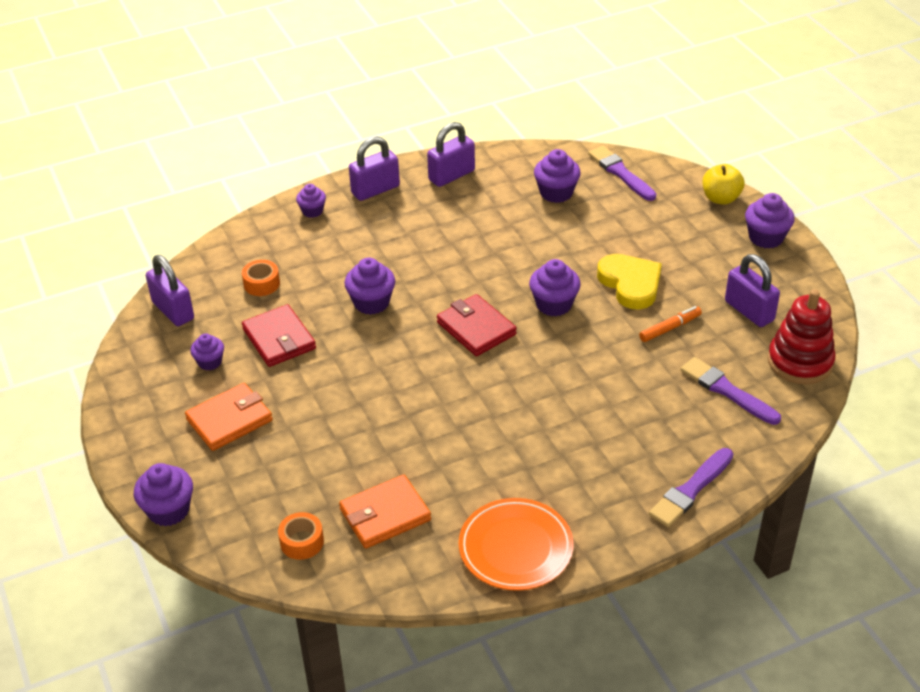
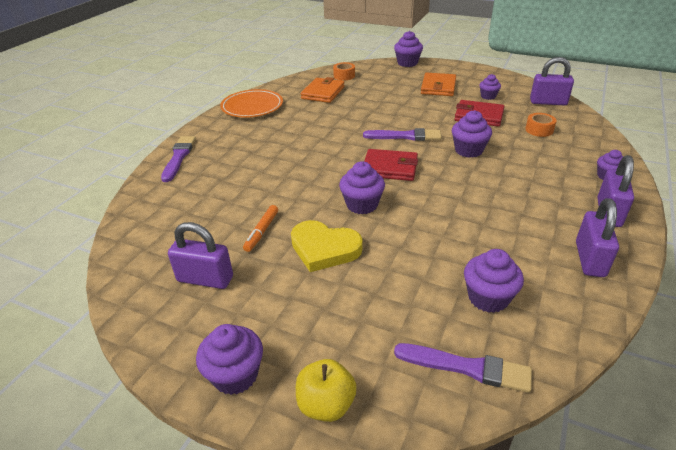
camera: 140 degrees right, 5 degrees down
(727, 391) = (187, 212): purple brush -> purple brush (405, 136)
(800, 362) = (138, 259): red stacking toy -> none

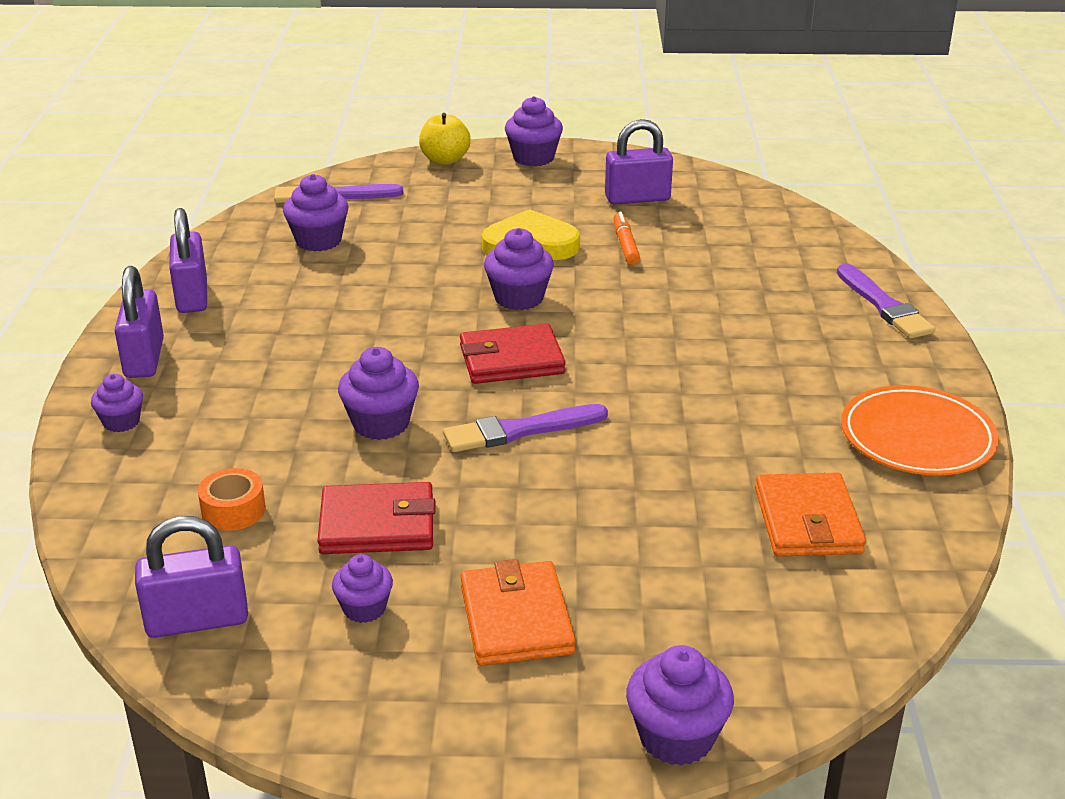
camera: 155 degrees right, 5 degrees down
(344, 76) = (820, 609): orange tape -> none

